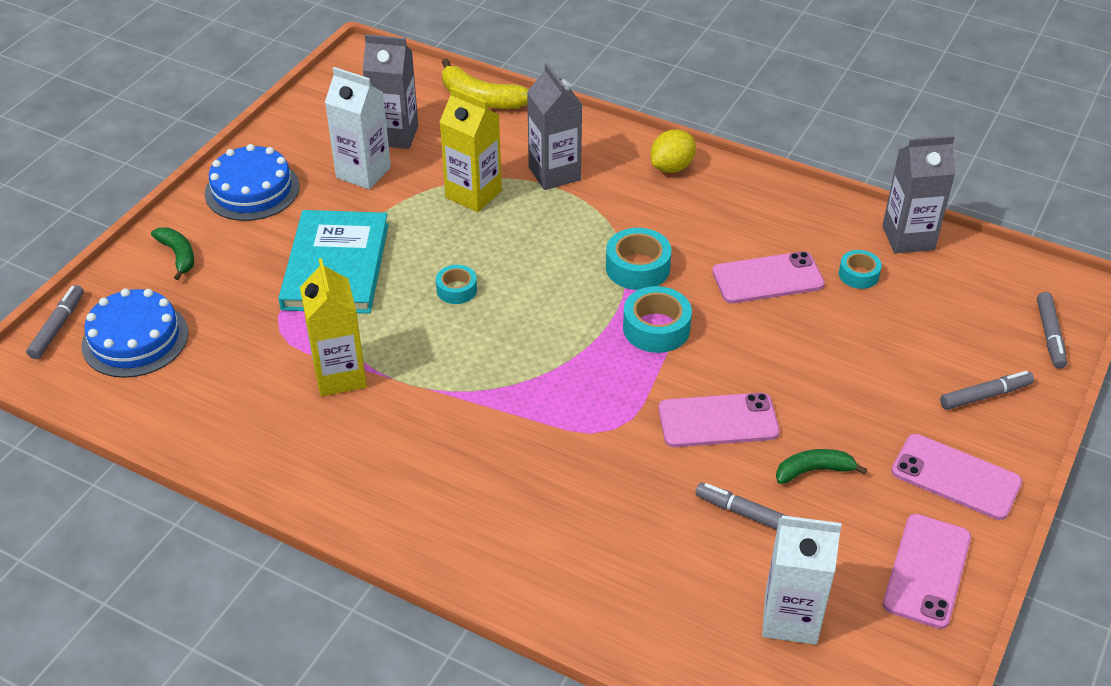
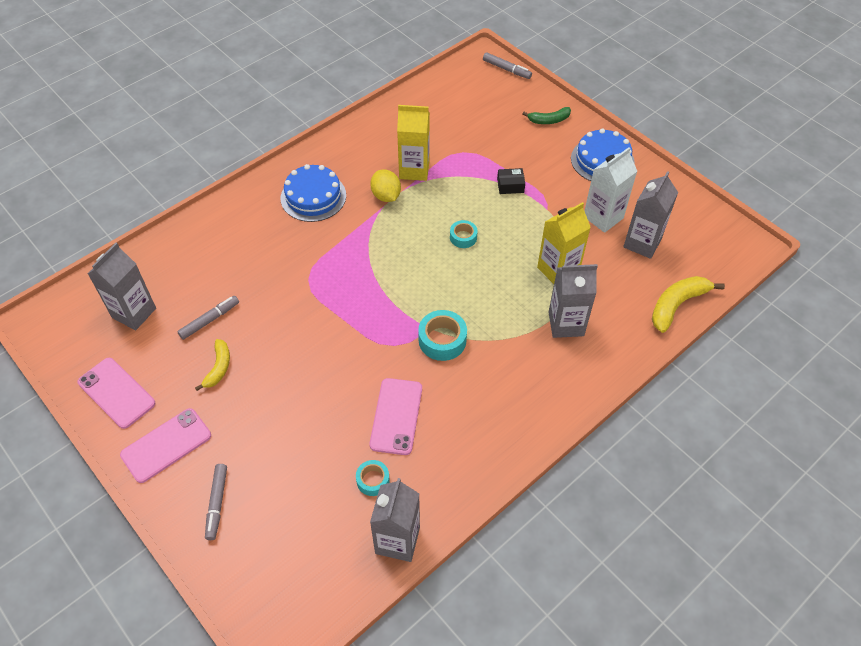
camera: 110 degrees right, 10 degrees up
(135, 339) = (483, 96): blue cake -> blue cake (313, 197)
(336, 266) = (510, 186): turquoise book -> black box
(656, 328) = (379, 330): turquoise tape -> none
(672, 167) = (548, 403): yellow lemon -> yellow lemon (386, 196)
(718, 421) = (284, 333): pink phone -> none
(790, 618) = (134, 313): white carton -> grey carton
(814, 470) = (218, 368): green banana -> yellow banana
(1049, 335) = (245, 588): grey marker -> none

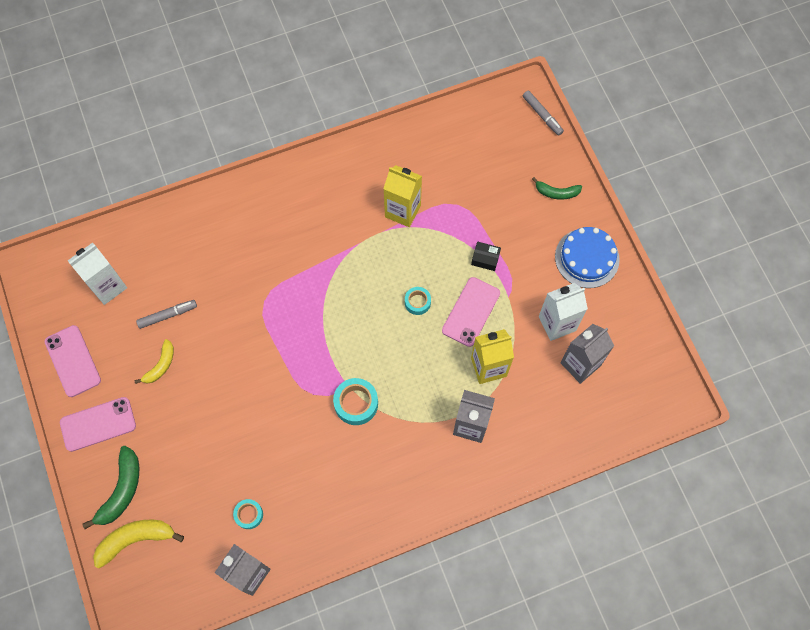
camera: 20 degrees right, 15 degrees up
(134, 313) = (108, 286): grey carton -> white carton
(217, 503) = (121, 490): grey marker -> green banana
(313, 197) = (299, 212): blue cake -> none
(386, 196) = (365, 232): yellow lemon -> none
(396, 416) = (289, 463): pink phone -> pink phone (471, 312)
(677, 305) = (580, 440): yellow banana -> yellow banana (135, 539)

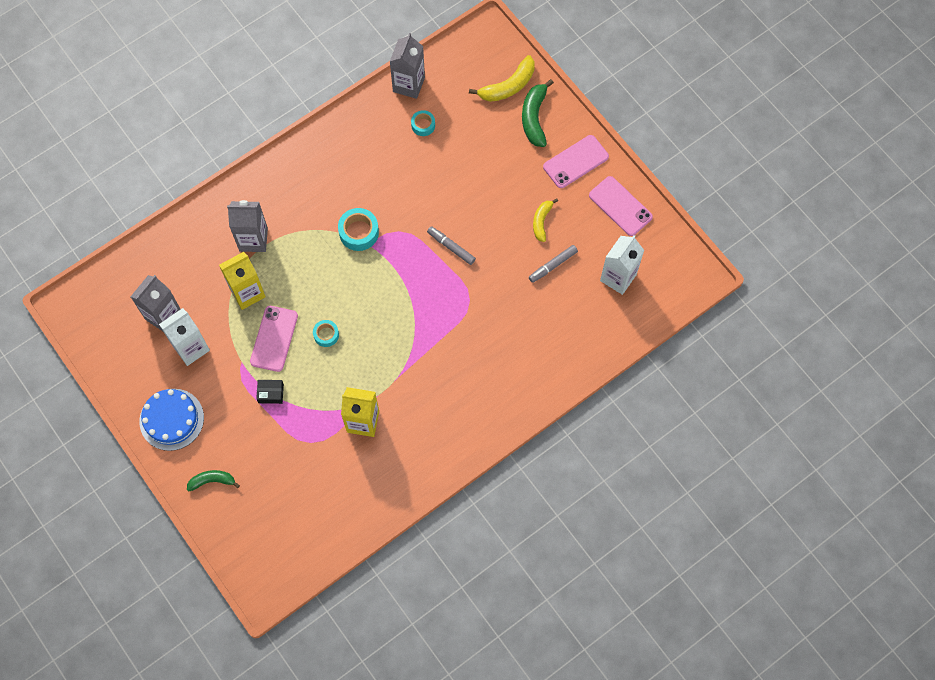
camera: 165 degrees right, 0 degrees up
(542, 115) = (241, 566): grey marker -> grey marker (451, 247)

